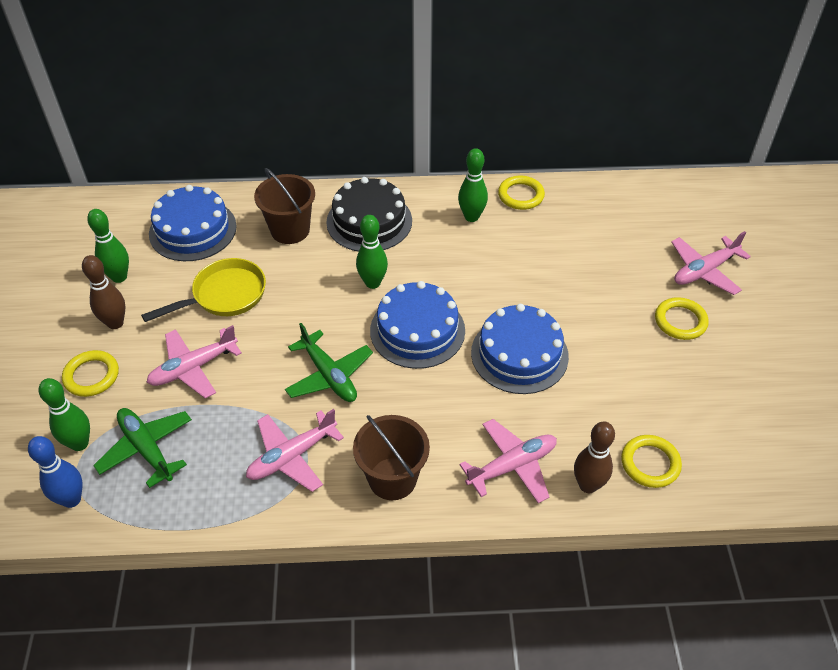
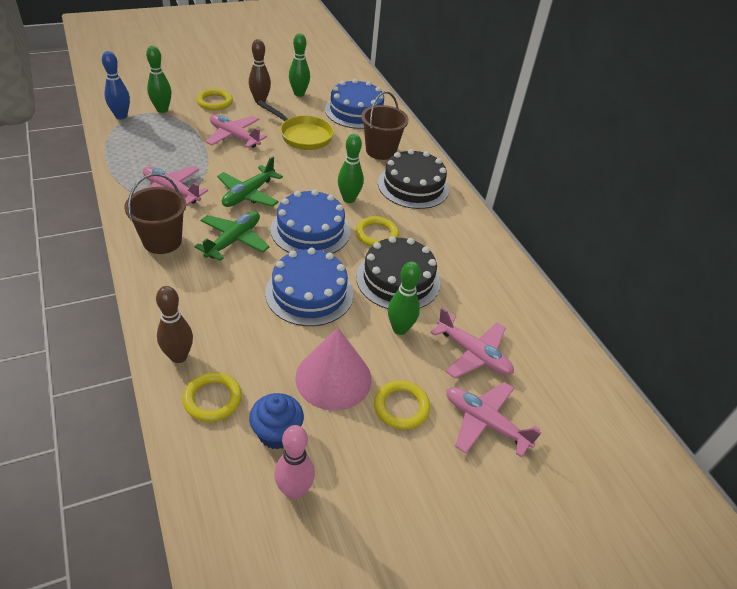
camera: 65 degrees right, 5 degrees down
(147, 449) = (164, 133): green plane -> green plane (234, 240)
(471, 217) = (454, 240): green bowling pin -> green bowling pin (400, 329)
(512, 466) = (188, 305): pink plane -> pink plane (473, 354)
(517, 277) = (398, 279): none -> black cake
(521, 195) = (502, 267): yellow ring -> yellow ring (377, 234)
(639, 361) = (333, 378): none -> pink cone
(697, 419) = (277, 433): none -> blue cupcake
(759, 419) = (294, 491): none -> pink bowling pin

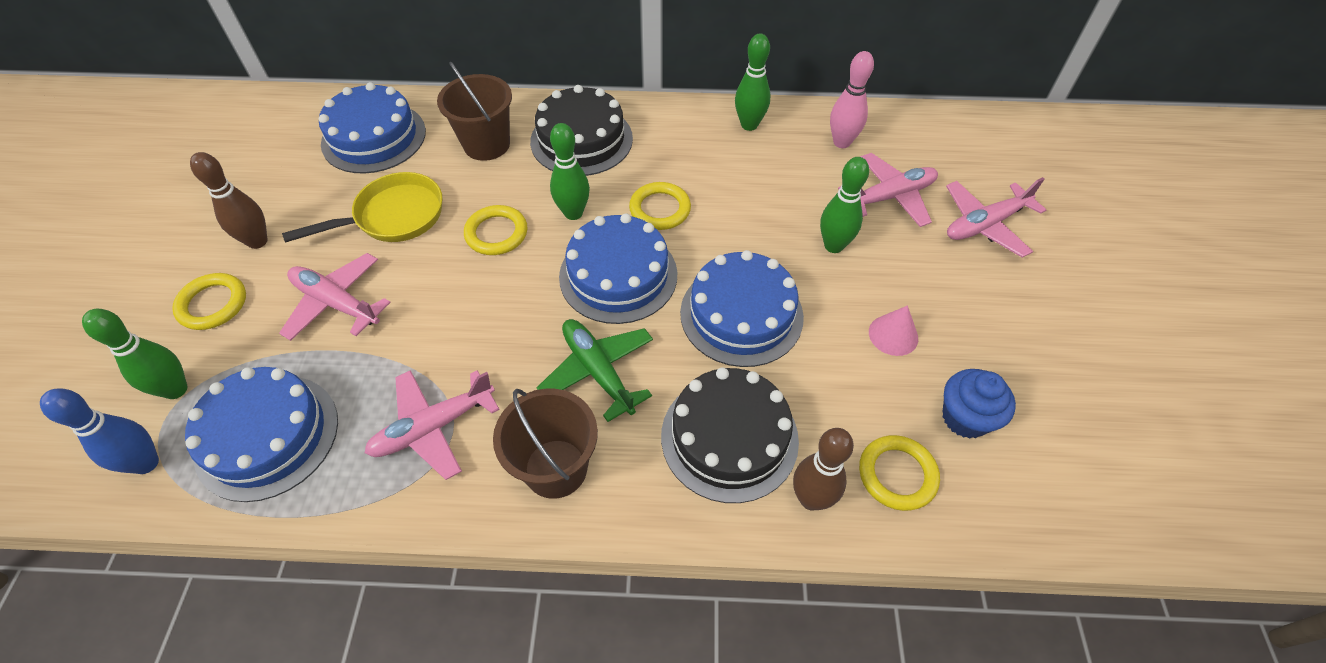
camera: 60 degrees left, 10 degrees up
(147, 143) = (267, 436): none -> blue cake
(234, 136) = (337, 303): pink plane -> pink plane turned 60 degrees clockwise
(248, 194) = (499, 324): green plane -> none
(294, 491) = (1048, 424): pink bowling pin -> pink bowling pin (841, 142)
(299, 94) = (276, 187): green bowling pin -> green bowling pin (749, 125)
(333, 378) = (893, 335): pink cone -> pink cone, size x0.51
(398, 279) = (751, 218): black cake -> black cake (729, 437)
(401, 407) = (950, 286): yellow ring -> yellow ring (496, 233)

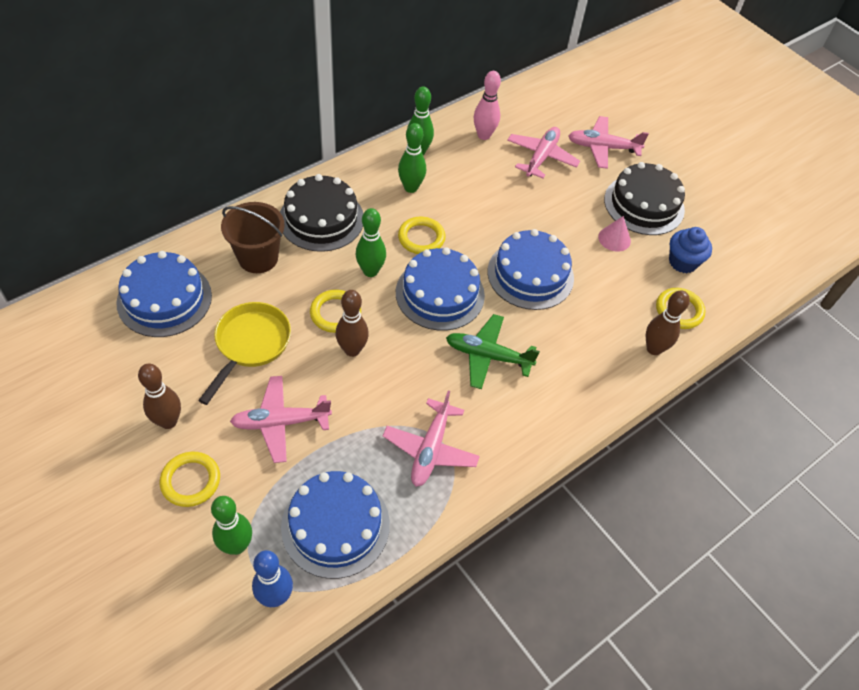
camera: 45 degrees left, 0 degrees up
(472, 277) = (352, 350): none -> brown bowling pin
(555, 468) = (521, 422): brown bucket -> none
(729, 437) = (589, 345): black cake -> black cake (644, 204)
(833, 246) = (539, 204): green bowling pin -> green bowling pin (411, 188)
(985, 224) = (602, 147): pink plane -> pink plane turned 75 degrees clockwise

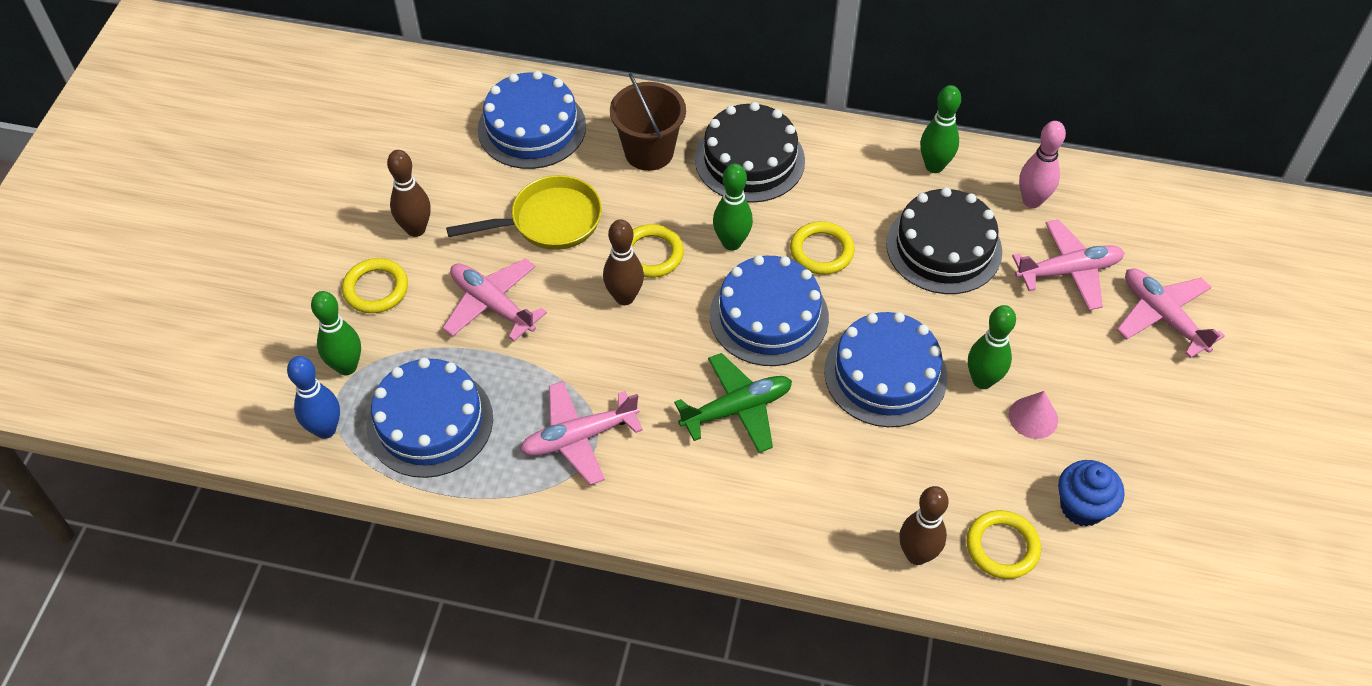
camera: 55 degrees right, 0 degrees up
(411, 188) = (877, 195): green bowling pin -> green bowling pin (982, 380)
(488, 356) = (737, 409): green plane -> green plane turned 90 degrees clockwise
(644, 204) = (1124, 413): black cake -> black cake (944, 247)

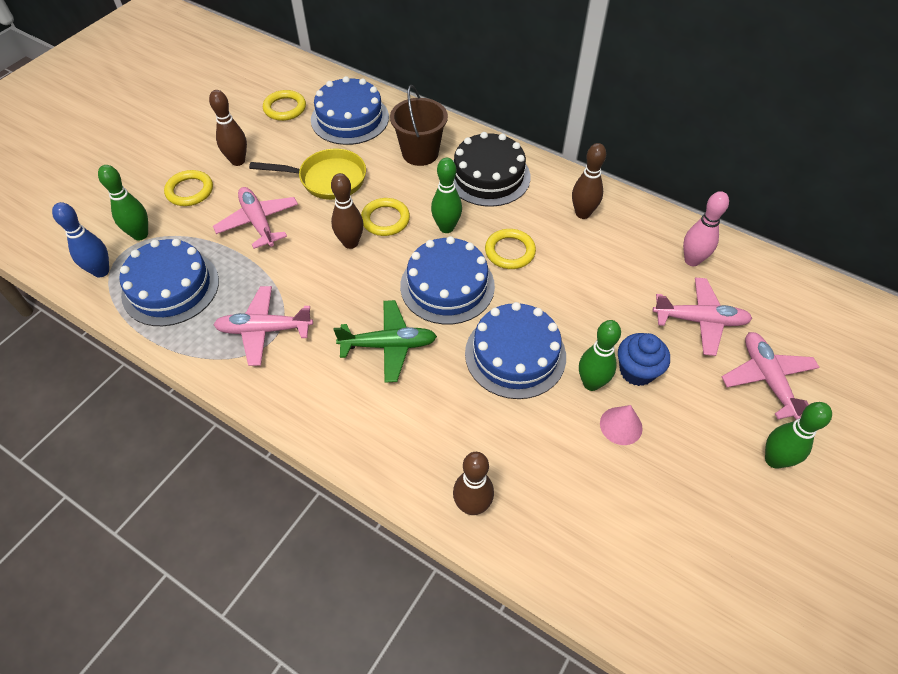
camera: 20 degrees right, 0 degrees up
(884, 177) = (582, 213): none -> brown bowling pin
(934, 166) = (625, 216): green bowling pin -> green bowling pin (774, 460)
(944, 247) = (605, 275): black cake -> none
(1002, 547) = (547, 524): yellow ring -> yellow ring (285, 108)
(1082, 507) = (631, 514): blue cupcake -> blue cupcake (637, 371)

